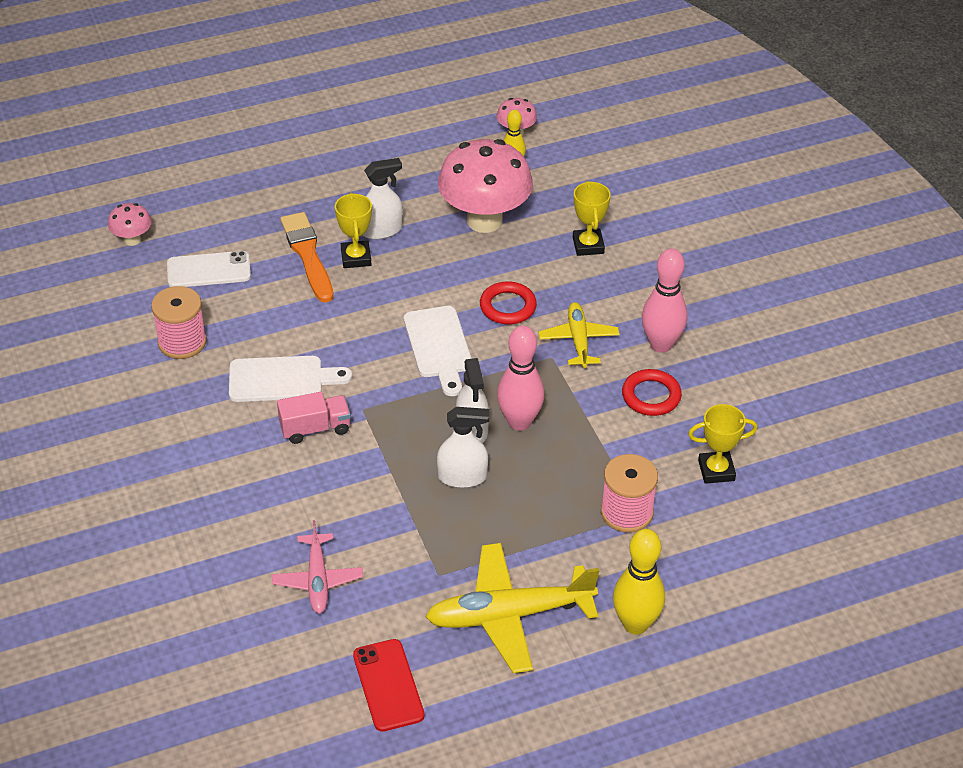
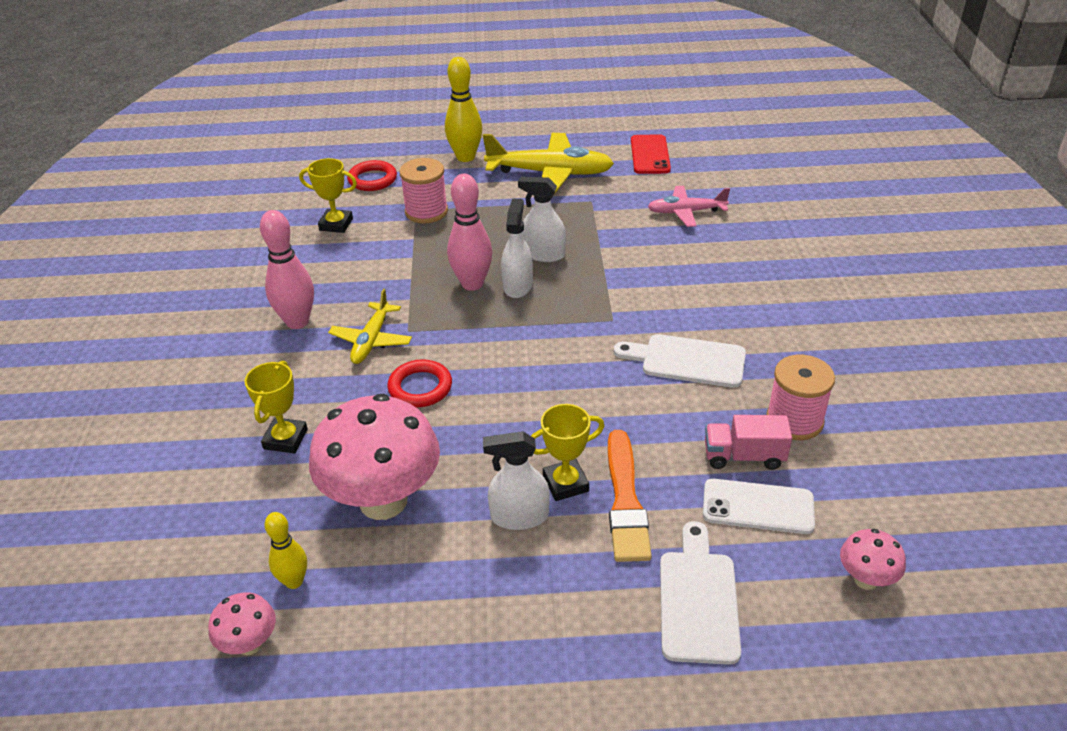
camera: 160 degrees left, 5 degrees down
(315, 428) = (663, 312): pink truck -> pink truck (743, 456)
(317, 579) = (686, 212): pink plane -> pink plane turned 105 degrees counterclockwise
(356, 258) = (565, 483): yellow trophy -> yellow trophy turned 60 degrees clockwise
(439, 346) = (513, 361): white cutting board -> white cutting board (698, 600)
(651, 396) = (343, 282): red ring -> red ring (372, 179)

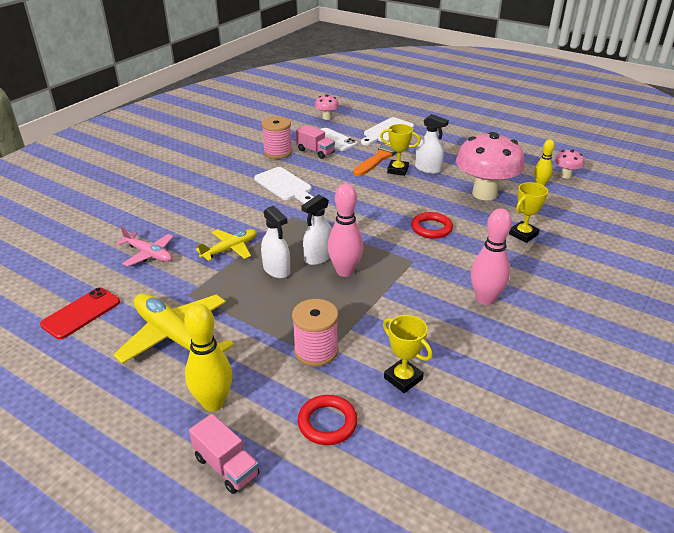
camera: 145 degrees left, 5 degrees down
(371, 340) = (441, 264): yellow plane -> yellow plane (230, 249)
(417, 139) = (226, 466): none -> pink truck

